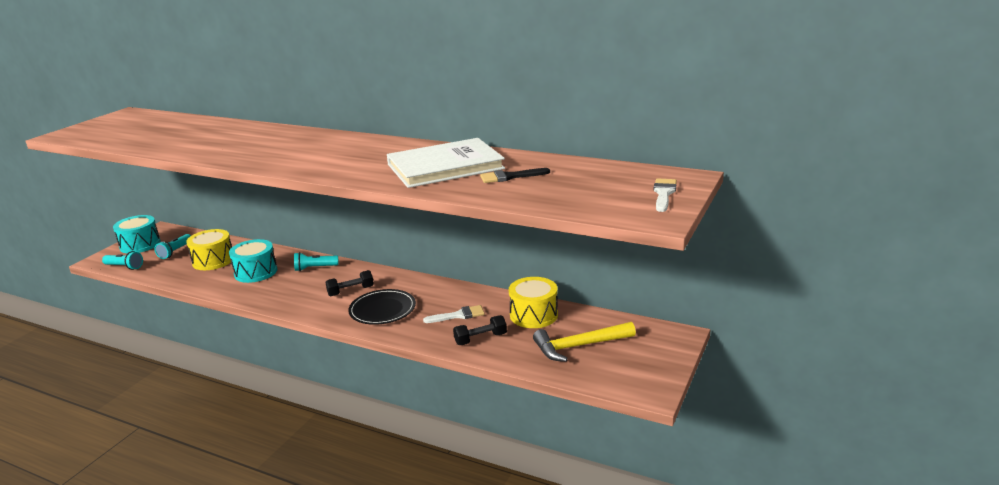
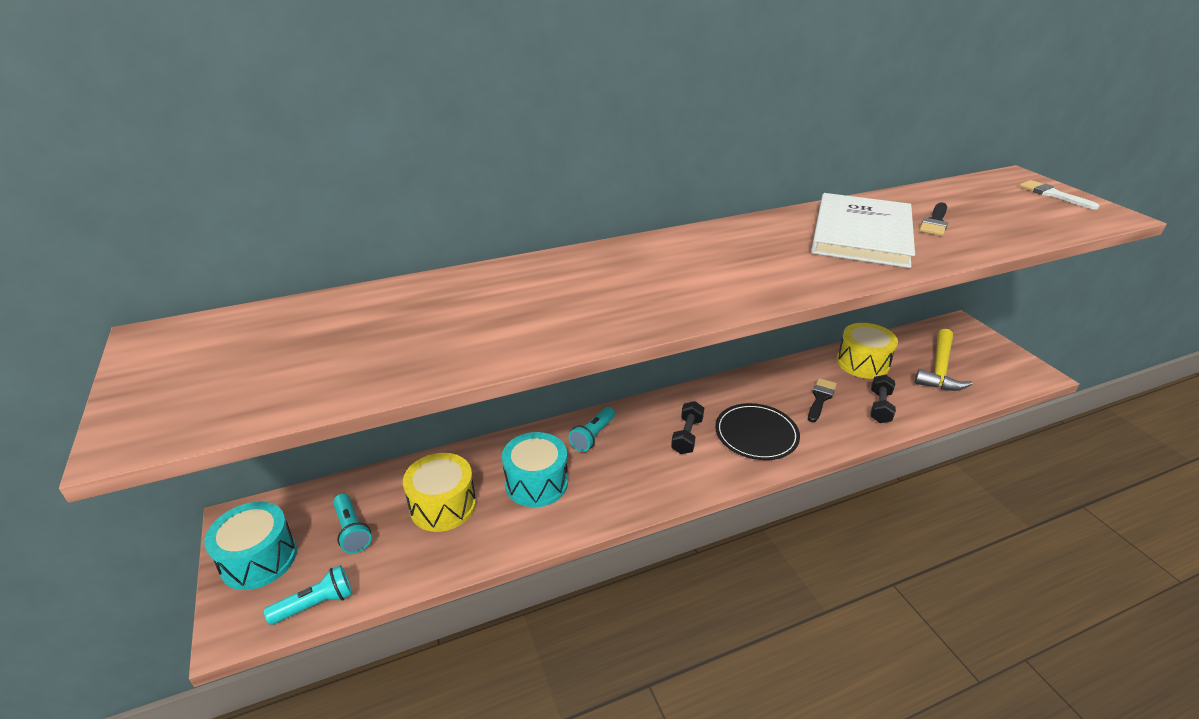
camera: 50 degrees left, 10 degrees up
(458, 315) = (820, 398): white brush -> black brush

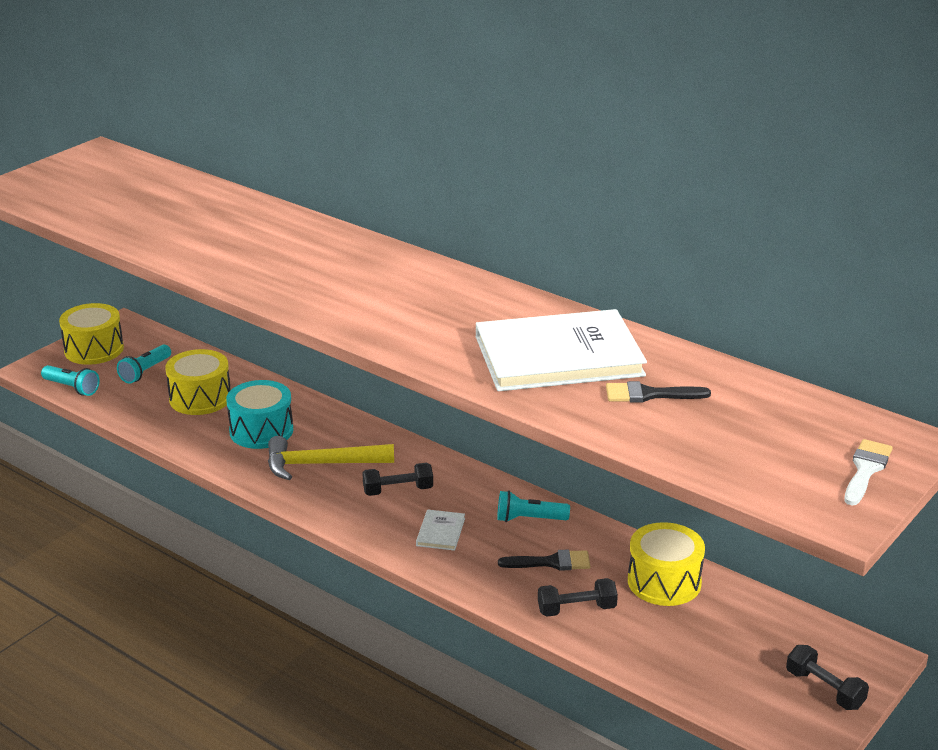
camera: 60 degrees right, 5 degrees down
(259, 559) = (94, 349): turquoise drum -> yellow drum
(593, 436) = (349, 438): turquoise flashlight -> turquoise flashlight (529, 519)
(756, 434) = (440, 532): black plate -> white book
(939, 369) = (719, 648): yellow hammer -> yellow hammer (320, 464)
(988, 350) = (824, 689): none -> black dumbbell

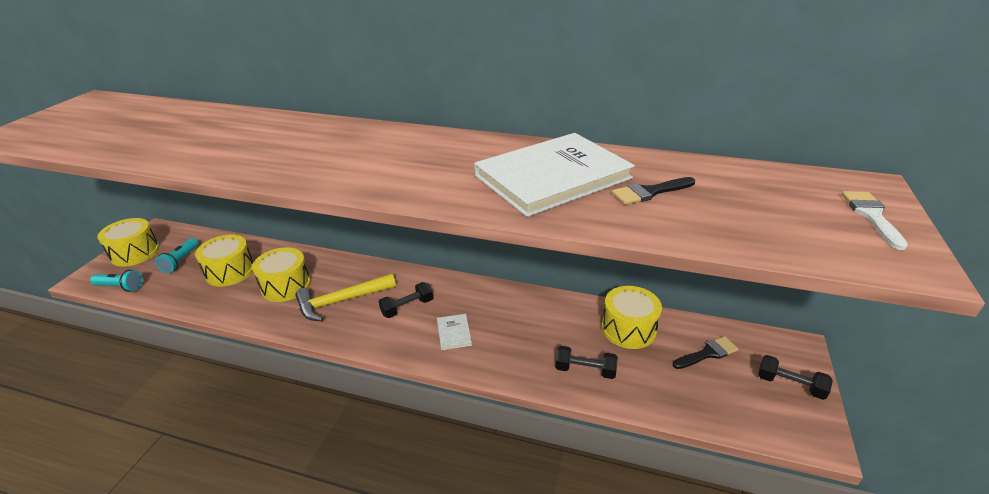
camera: 20 degrees left, 5 degrees up
(261, 431) = (286, 286): turquoise drum -> yellow drum
(529, 519) = (510, 305): turquoise flashlight -> none
(551, 562) = (545, 335): black brush -> black brush (708, 353)
(576, 609) = (585, 370): black dumbbell -> black dumbbell turned 45 degrees clockwise

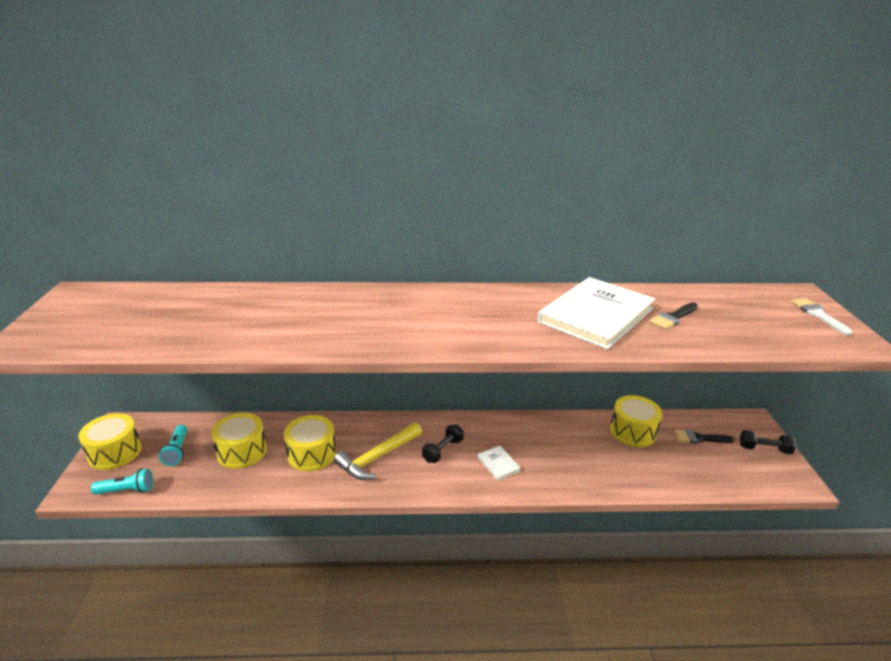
camera: 20 degrees left, 5 degrees down
(585, 370) = (620, 471): black dumbbell -> none
(708, 353) = (699, 438): black brush -> black brush turned 135 degrees counterclockwise

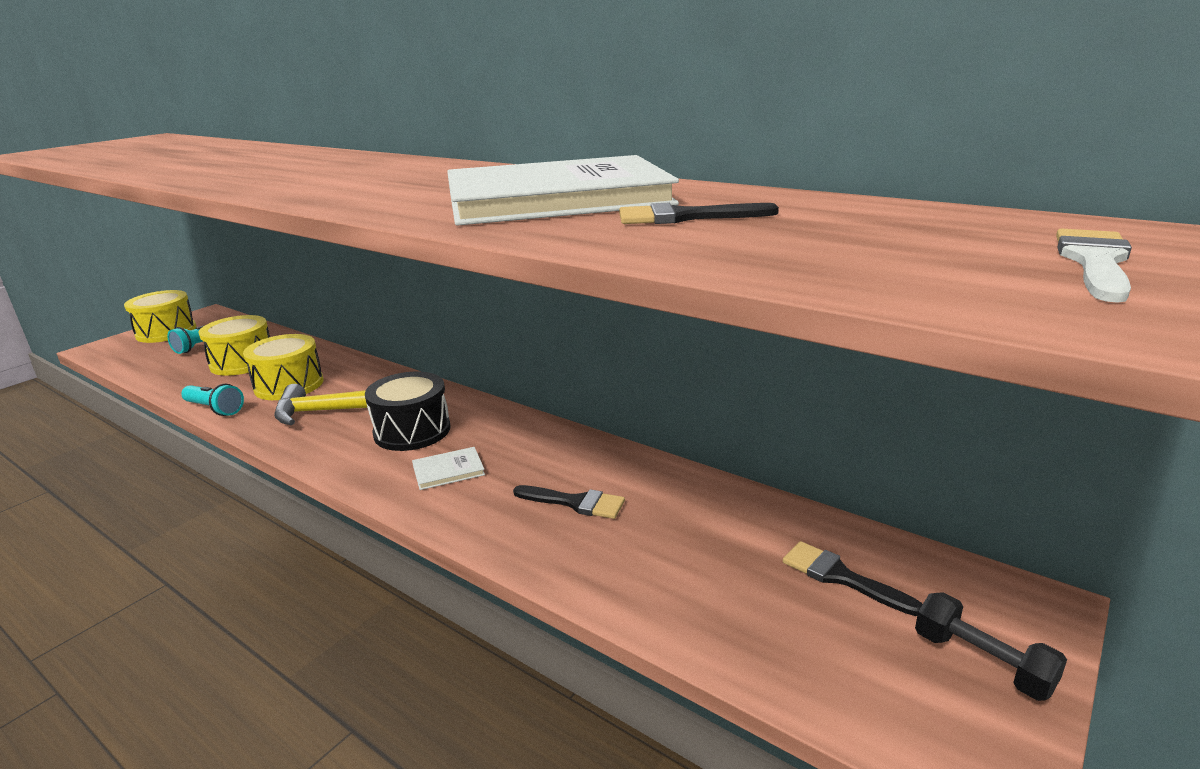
camera: 40 degrees right, 5 degrees down
(127, 490) = (122, 360): turquoise flashlight -> turquoise flashlight (215, 409)
(443, 450) = (412, 431): black dumbbell -> black drum
(498, 464) = (448, 470): white book -> white book turned 60 degrees clockwise
(576, 452) = (575, 503): none -> black brush
(632, 431) = (719, 515): yellow drum -> none

